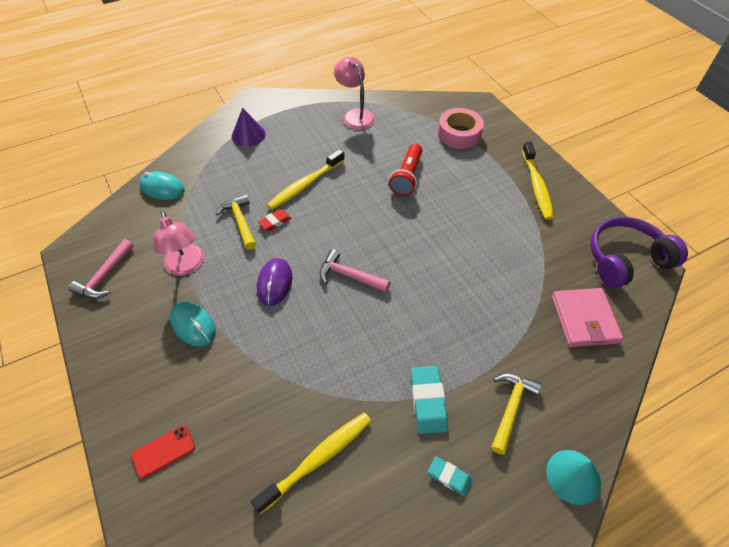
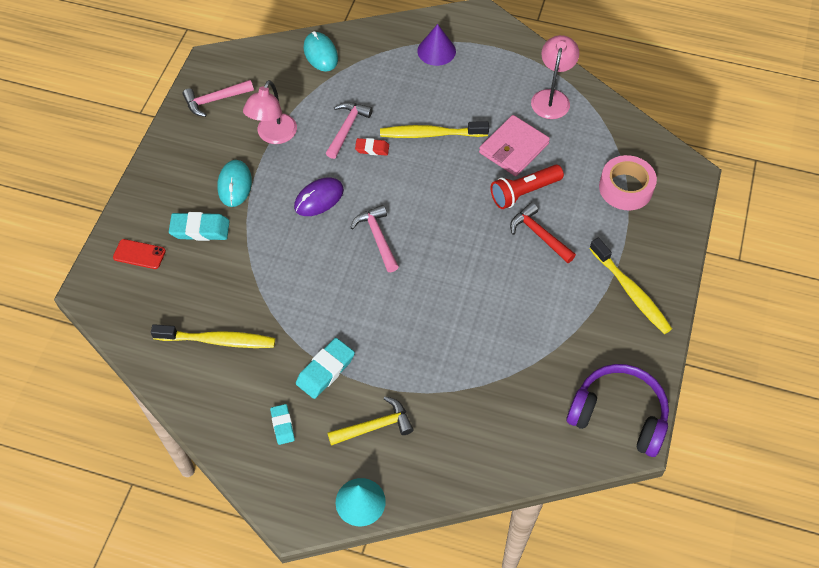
camera: 45 degrees right, 5 degrees up
(200, 383) = (200, 229): none -> turquoise eraser
(240, 221) = (347, 128): yellow hammer -> pink hammer
(447, 194) = (539, 234): none -> red hammer
(536, 186) = (631, 292): yellow toothbrush -> yellow toothbrush turned 75 degrees counterclockwise
(584, 319) = (513, 423): pink wallet -> pink wallet (513, 148)

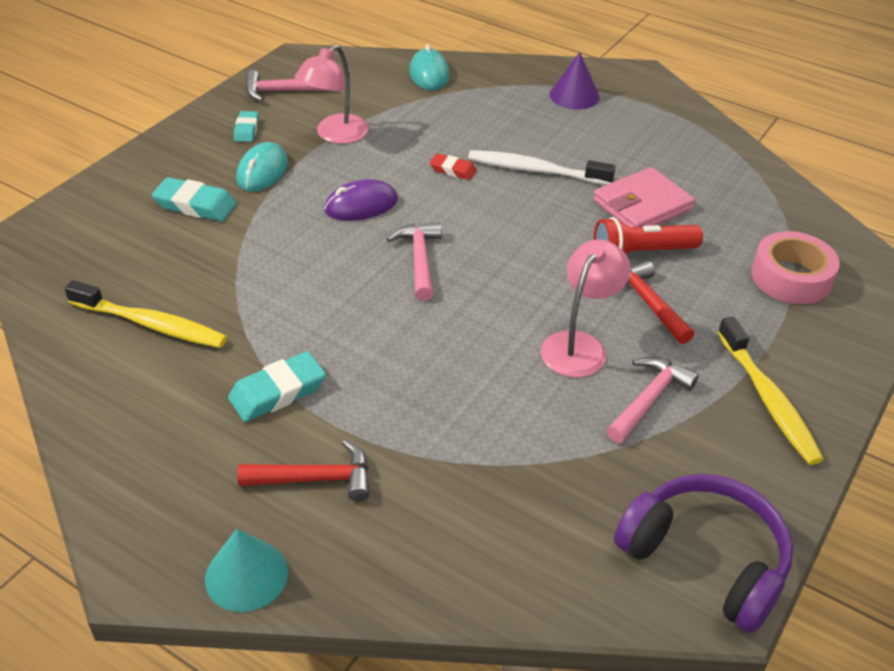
camera: 15 degrees right, 15 degrees down
(139, 254) = (106, 214): red phone -> none
(282, 425) = (183, 444): turquoise eraser -> turquoise eraser (246, 130)
(347, 128) = (430, 145): pink hammer -> pink hammer (649, 399)
(375, 426) = (316, 479): yellow hammer -> red hammer
(430, 134) = (535, 170): yellow toothbrush -> white toothbrush
(552, 97) = (711, 165): pink lamp -> pink lamp (579, 345)

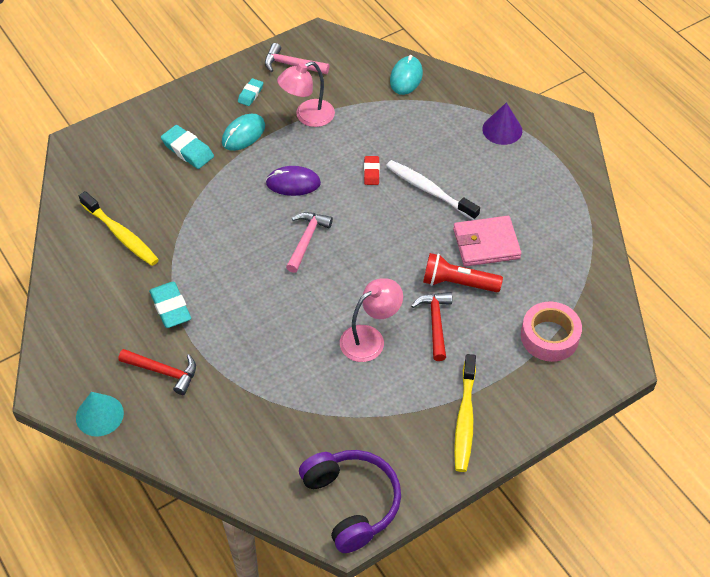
camera: 25 degrees right, 10 degrees up
(277, 392) = (170, 307): turquoise eraser -> turquoise eraser turned 75 degrees clockwise
(453, 170) = (371, 172): red eraser -> red eraser turned 45 degrees clockwise
(649, 399) = (388, 391): pink hammer -> none

